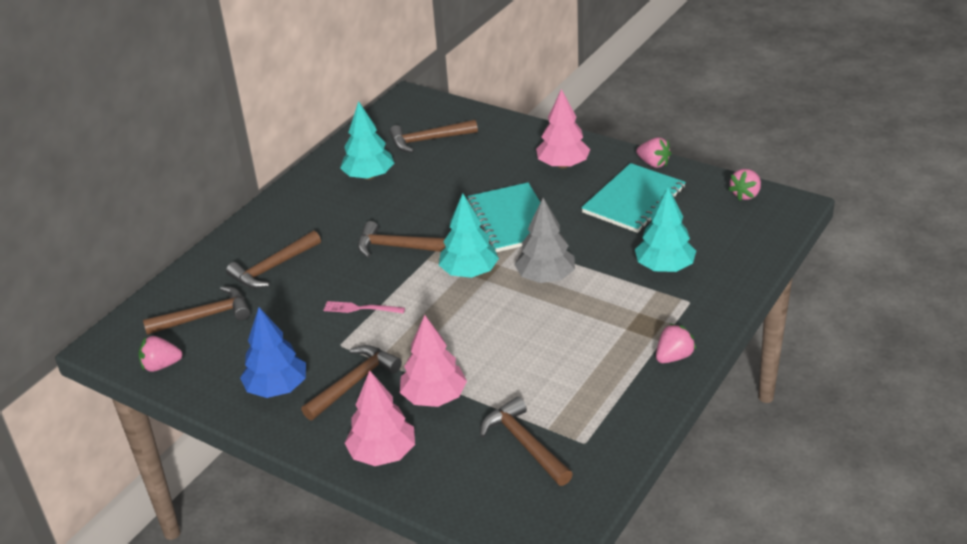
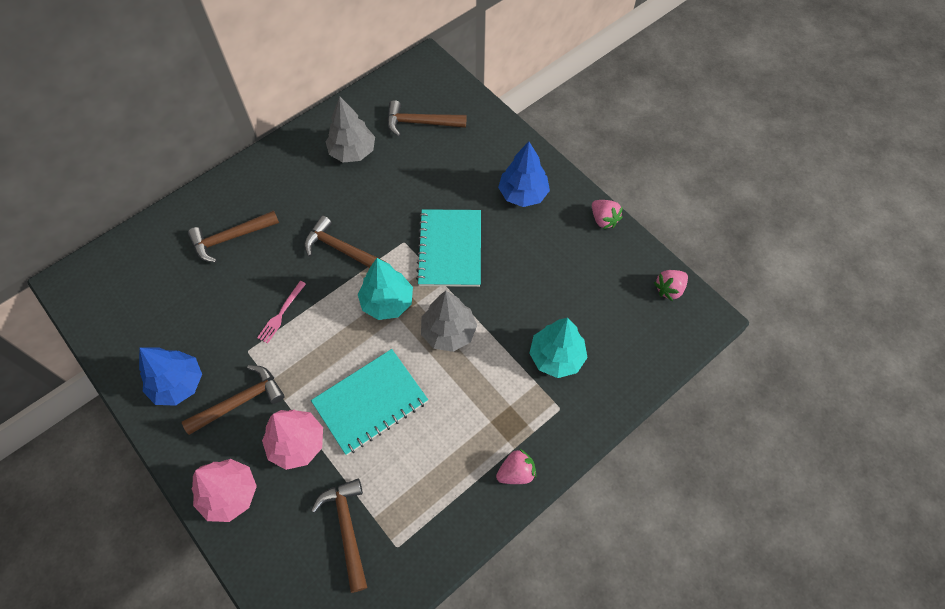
camera: 15 degrees right, 25 degrees up
(161, 365) = (100, 323): pink strawberry -> none
(205, 317) = (155, 277): brown hammer -> none
(361, 308) = (281, 314): pink fork -> pink fork turned 90 degrees counterclockwise
(369, 176) = (352, 152): turquoise tree -> grey tree
(563, 165) = (523, 194): pink tree -> blue tree
(634, 200) = (566, 261): turquoise notebook -> turquoise notebook (370, 402)

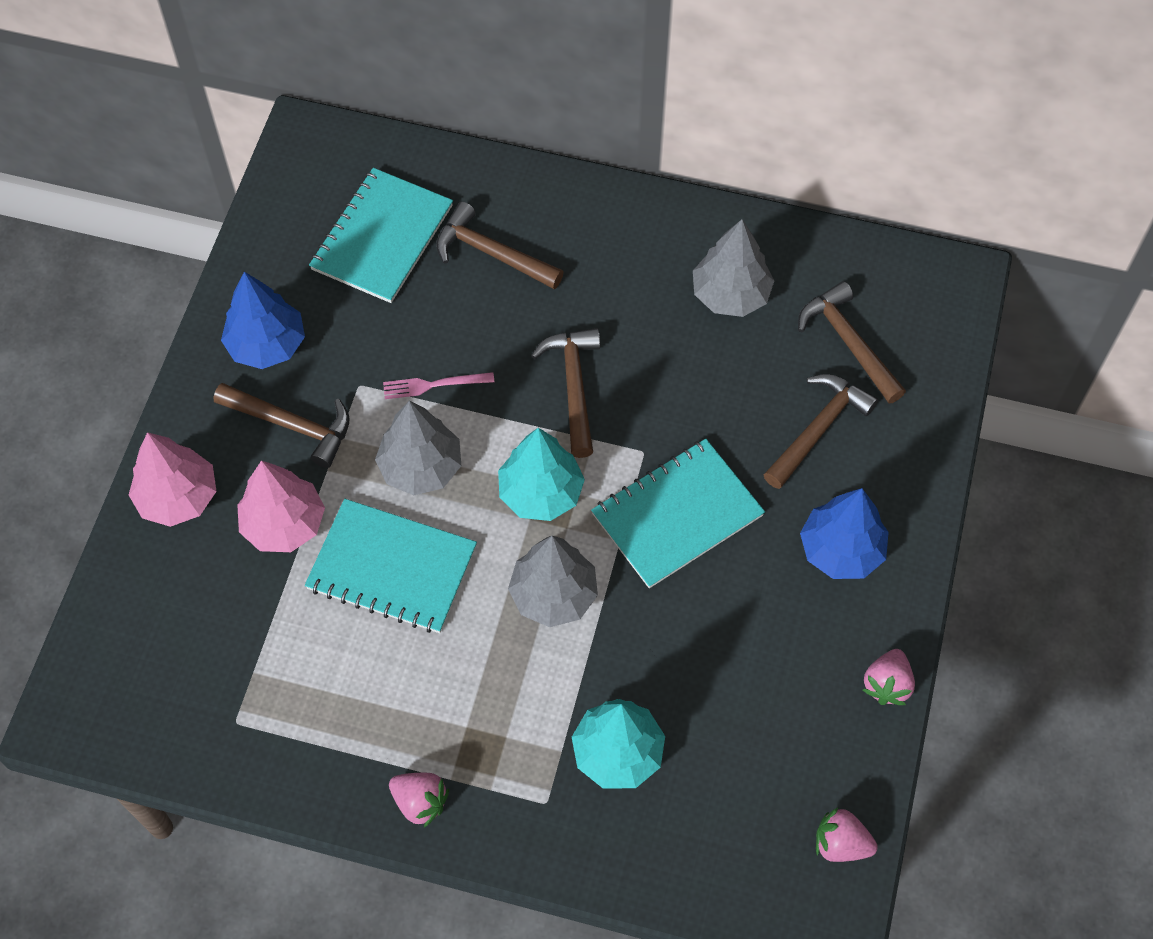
camera: 55 degrees right, 0 degrees up
(169, 284) = (382, 237): none -> turquoise notebook
(323, 350) = (421, 467): none -> grey tree
(347, 529) = (221, 652): brown hammer -> brown hammer (818, 429)

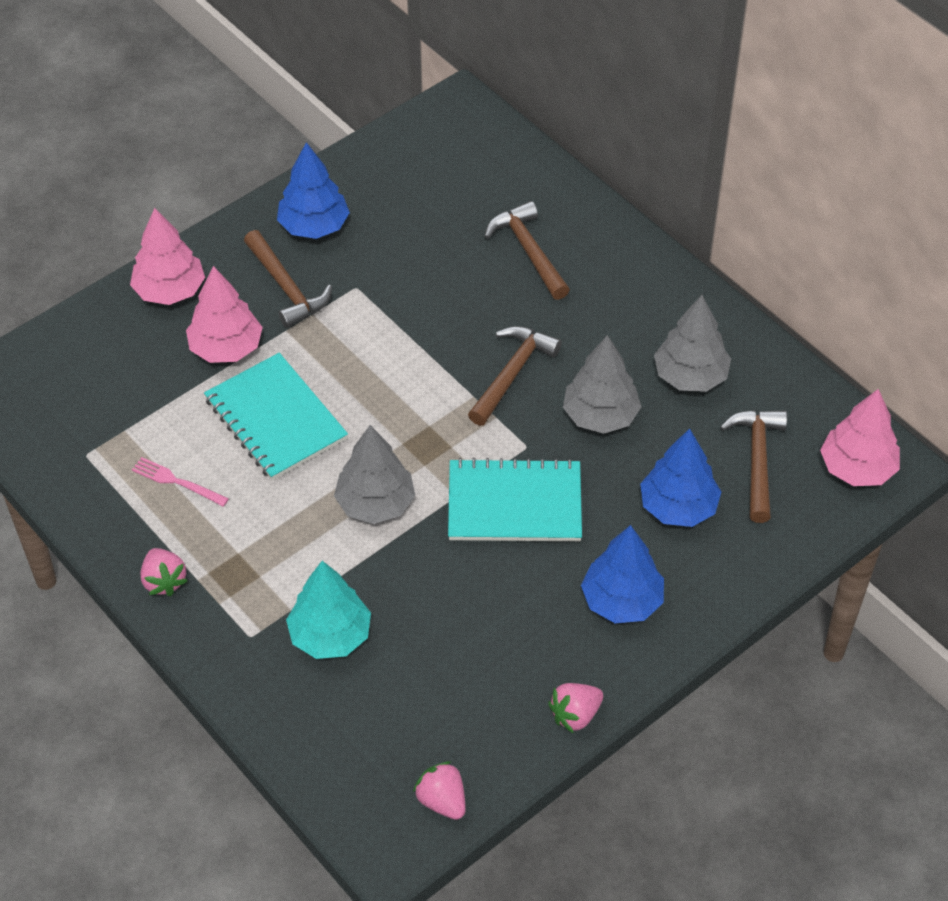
camera: 35 degrees right, 10 degrees down
(382, 237) = (456, 199): turquoise notebook -> none
(421, 467) = (353, 365): grey tree -> grey tree (600, 415)
(434, 385) = (409, 316): pink fork -> pink fork (177, 482)
(541, 493) = (425, 431): turquoise tree -> none
(818, 429) = (678, 507): brown hammer -> blue tree
(934, 299) = (857, 468): none -> pink tree

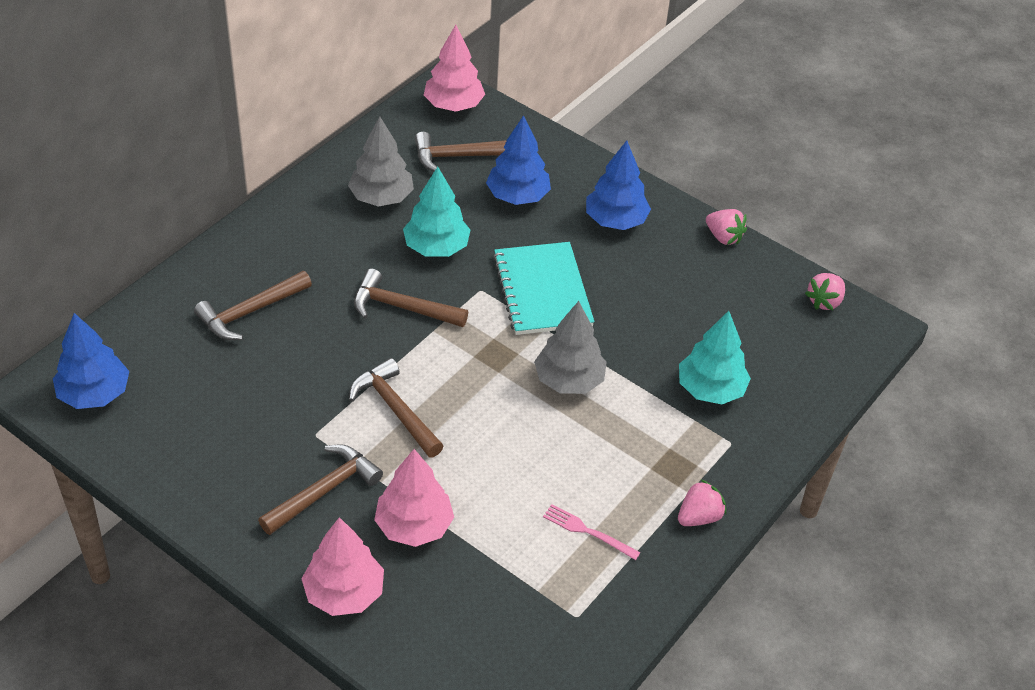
camera: 105 degrees left, 5 degrees down
(177, 482) = (587, 531): pink fork -> pink fork turned 105 degrees clockwise
(275, 419) = (494, 469): turquoise notebook -> none
(314, 226) = (234, 483): blue tree -> blue tree (94, 394)
(371, 351) = (395, 409): none -> brown hammer
(600, 415) = (436, 247): grey tree -> turquoise tree

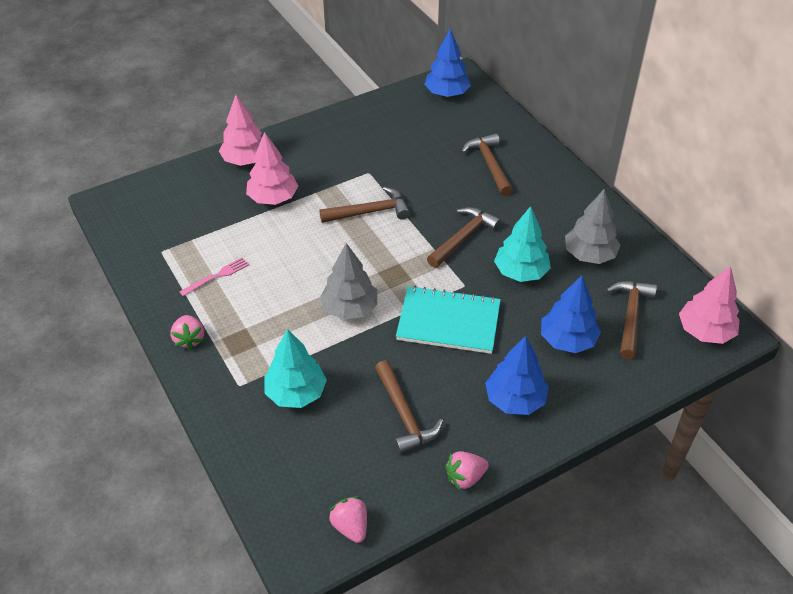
camera: 115 degrees right, 0 degrees up
(324, 491) = (322, 167): brown hammer -> brown hammer (404, 415)

